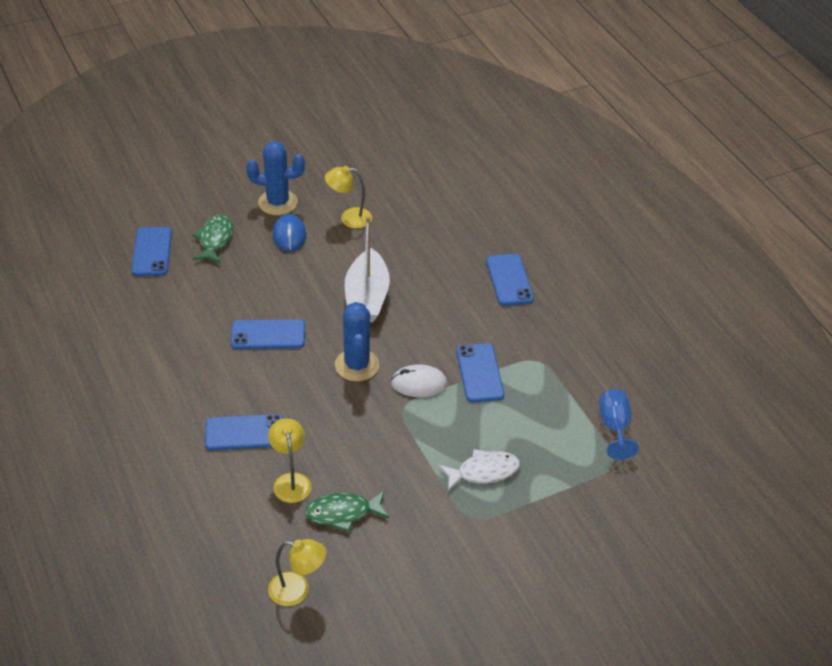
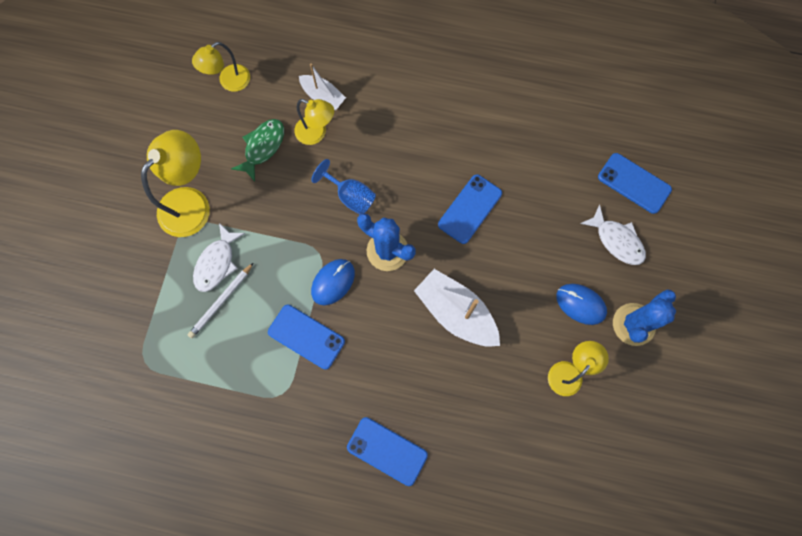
camera: 130 degrees right, 30 degrees up
(215, 239) = (617, 240): green fish -> white fish
(245, 433) = (383, 132): blue phone -> none
(246, 501) = (323, 96): none -> white boat
(419, 383) = (333, 282): white mouse -> blue mouse
(450, 530) = (191, 202): none -> yellow lamp
(511, 446) = (221, 301): none -> white pencil
(614, 427) = (171, 394): blue goblet -> blue goblet (350, 196)

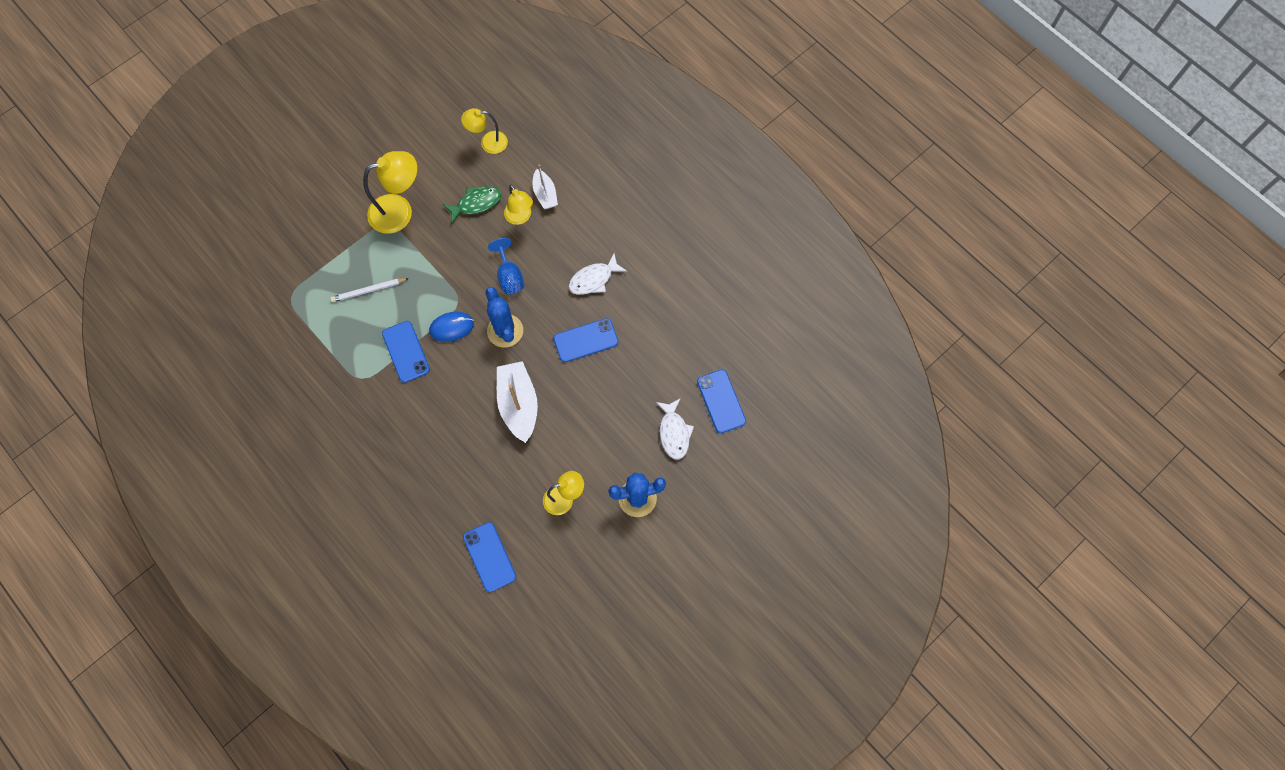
camera: 35 degrees right, 5 degrees down
(217, 263) = (385, 263): white fish -> white fish (593, 279)
(387, 451) = (400, 463): blue phone -> blue phone (489, 557)
(580, 304) = (610, 458): blue mouse -> none

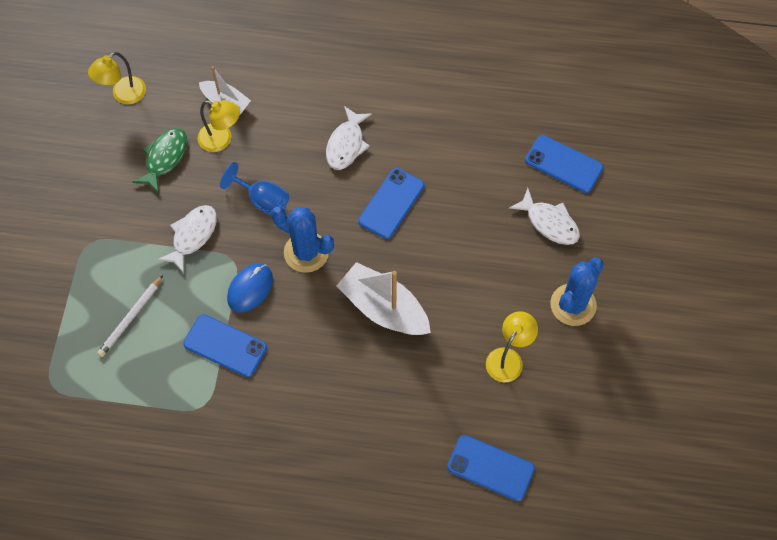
camera: 40 degrees left, 5 degrees down
(399, 211) = (91, 220): yellow lamp -> none
(448, 267) = (192, 236): none -> white fish

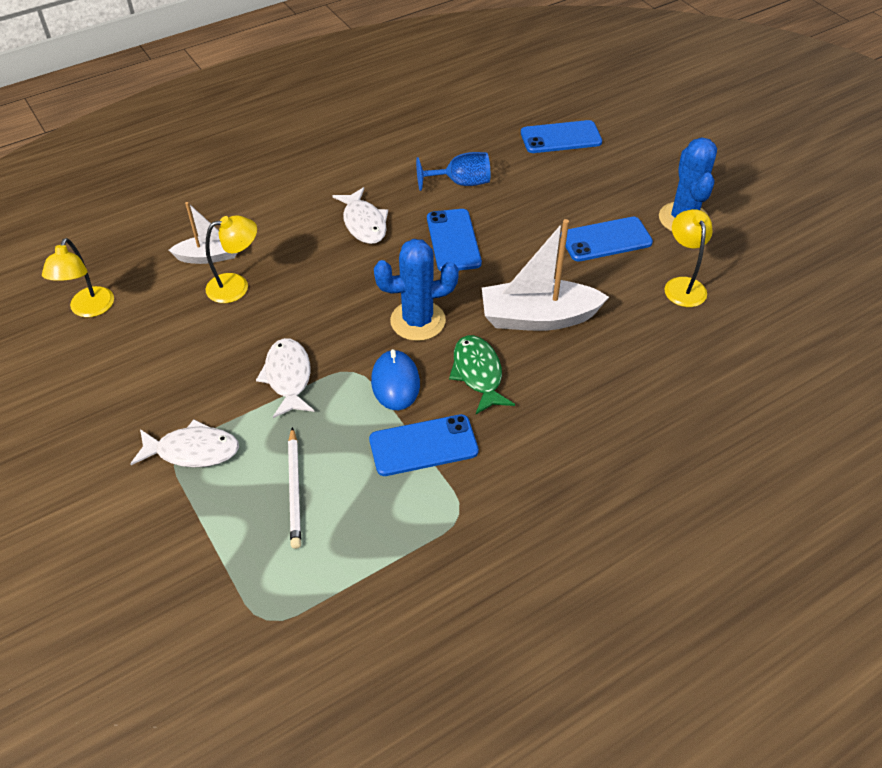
camera: 40 degrees left, 15 degrees down
(165, 158) = (189, 333): green fish -> green fish (478, 373)
(262, 200) = (330, 307): blue goblet -> blue goblet (461, 183)
(490, 468) = (771, 372): blue phone -> blue phone (606, 240)
(549, 223) = (597, 179): white fish -> white fish (193, 451)

